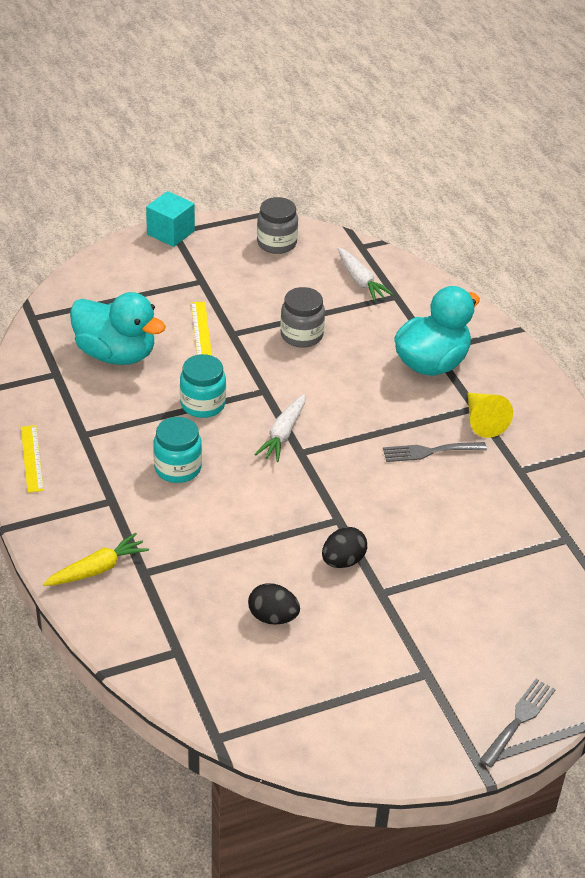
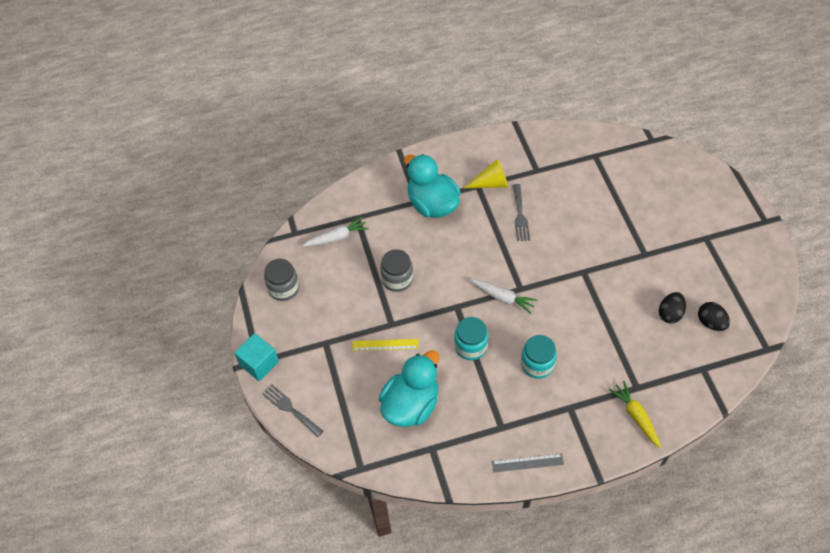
camera: 80 degrees left, 15 degrees up
(32, 458) = (527, 463): yellow ruler -> grey ruler
(343, 561) = (620, 272): black egg -> black egg (710, 322)
(519, 719) = (734, 198): grey fork -> grey fork (290, 409)

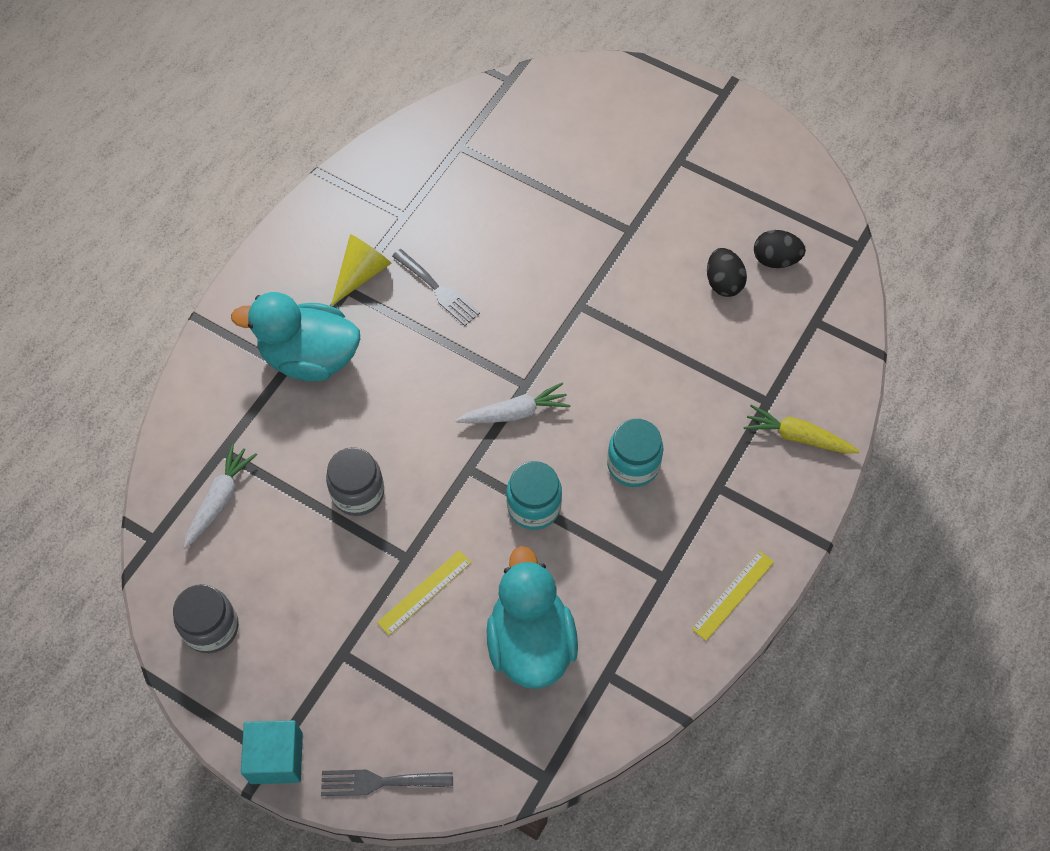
camera: 45 degrees left, 5 degrees up
(527, 463) = (733, 595): grey ruler -> yellow ruler

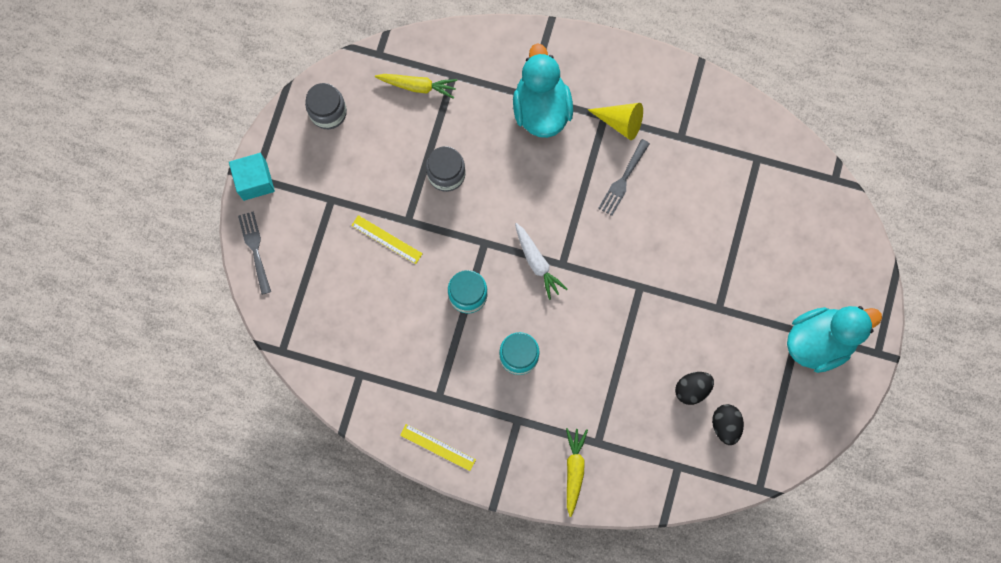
camera: 75 degrees right, 15 degrees up
(220, 499) = (417, 86): white carrot -> yellow carrot
(530, 642) = (369, 318): turquoise duck -> turquoise duck (819, 341)

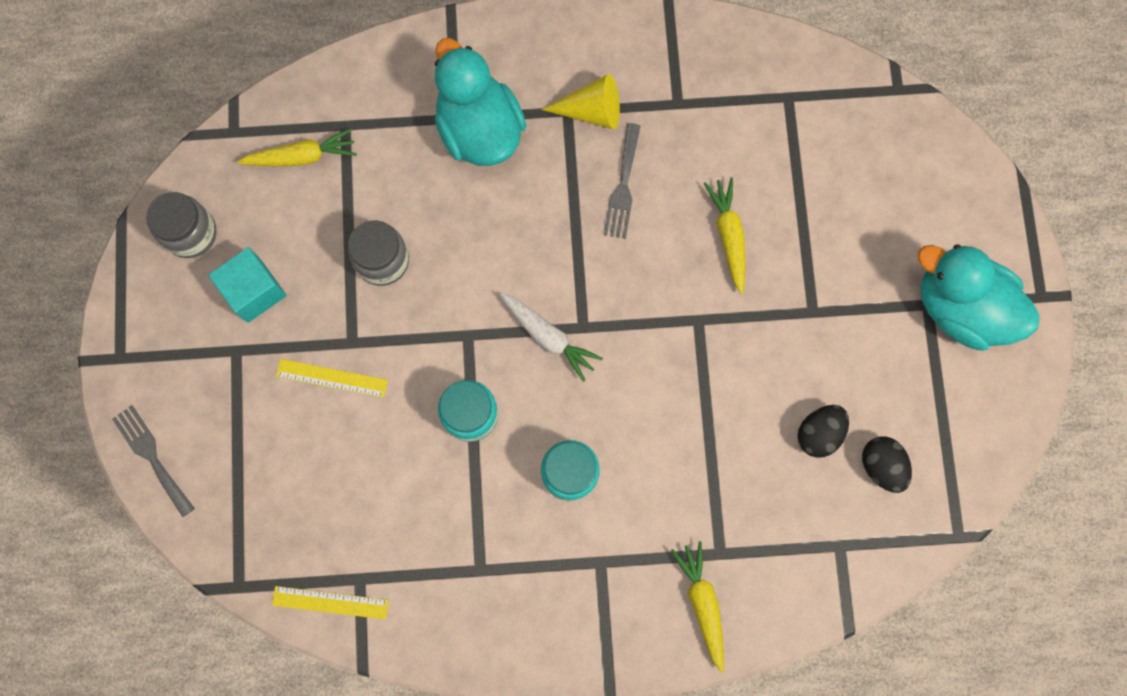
camera: 20 degrees left, 0 degrees up
(255, 181) = (120, 362): turquoise cube -> turquoise cube (254, 291)
(438, 447) = (504, 641): yellow ruler -> yellow ruler (330, 602)
(681, 238) = (728, 236): none -> yellow carrot
(819, 341) = (960, 308): turquoise duck -> turquoise duck turned 105 degrees counterclockwise

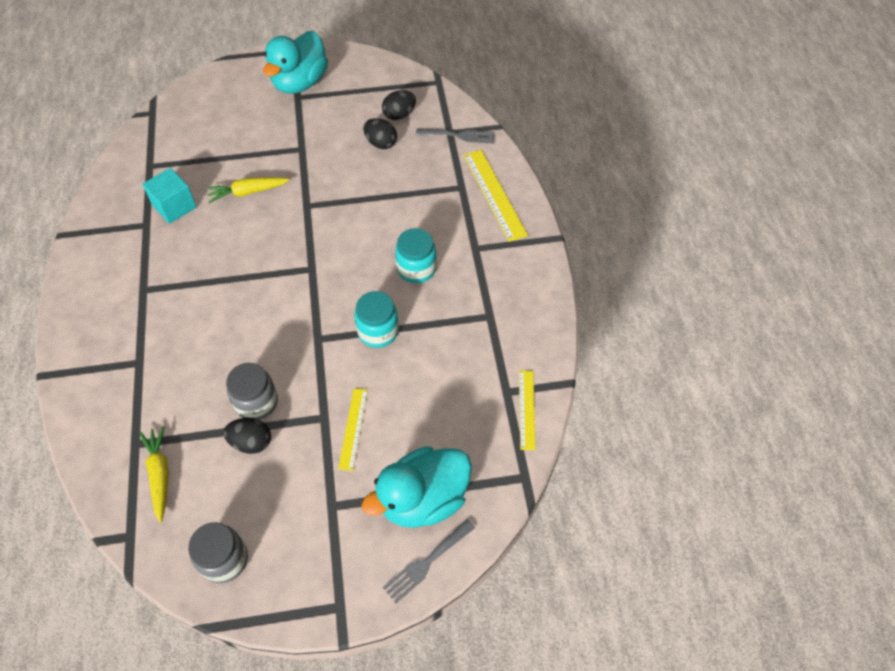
camera: 95 degrees left, 20 degrees down
(254, 291) = (279, 497): turquoise cube -> turquoise cube (174, 206)
(329, 257) = (251, 442): none -> black egg
(479, 129) = (151, 345): turquoise duck -> turquoise duck (423, 499)
(548, 337) = (319, 288): white carrot -> none
(591, 111) = (145, 274): yellow cone -> none
(623, 187) = (207, 252): grey fork -> grey fork (459, 136)
(702, 603) = (494, 194): yellow carrot -> yellow ruler

